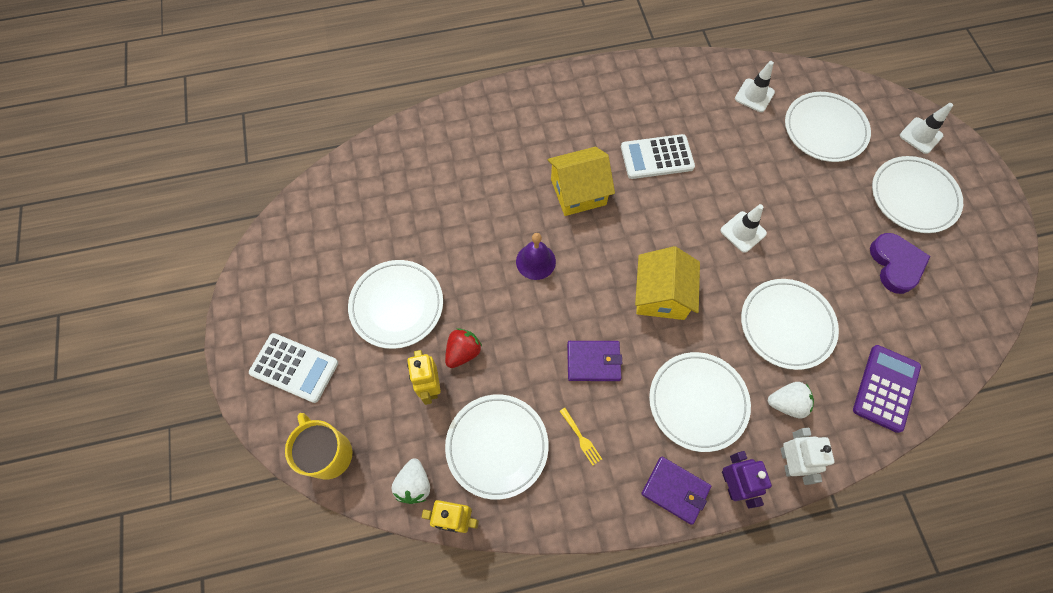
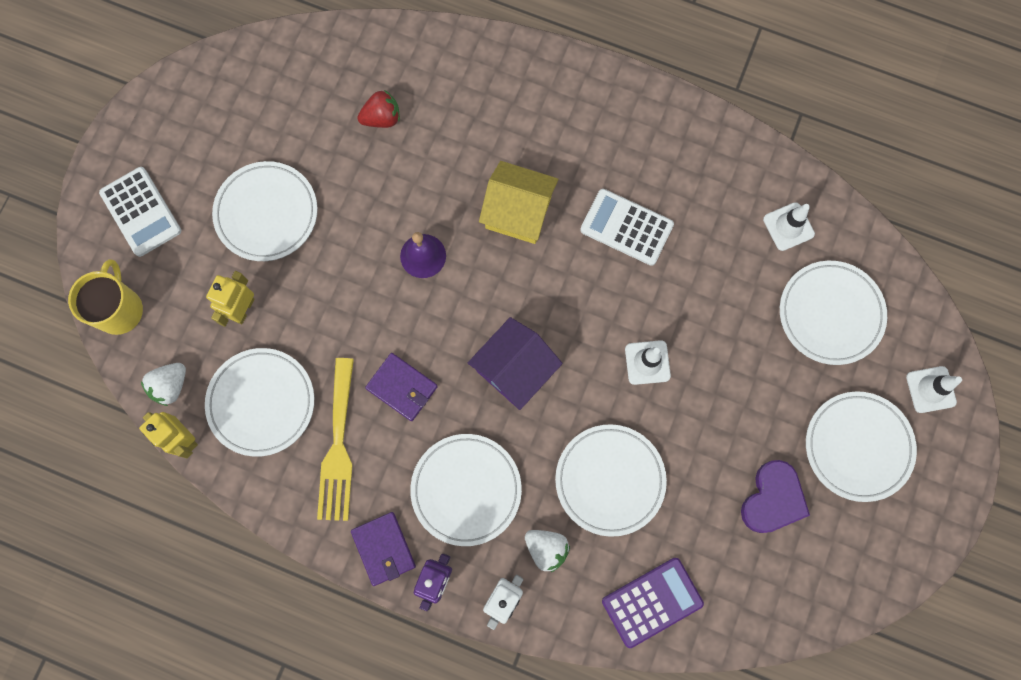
camera: 35 degrees right, 10 degrees up
(463, 352) = (293, 298): red strawberry -> red strawberry (382, 118)
(581, 438) = (338, 447): yellow fork -> yellow fork, size x2.41
(661, 295) = (514, 369): yellow house -> purple house

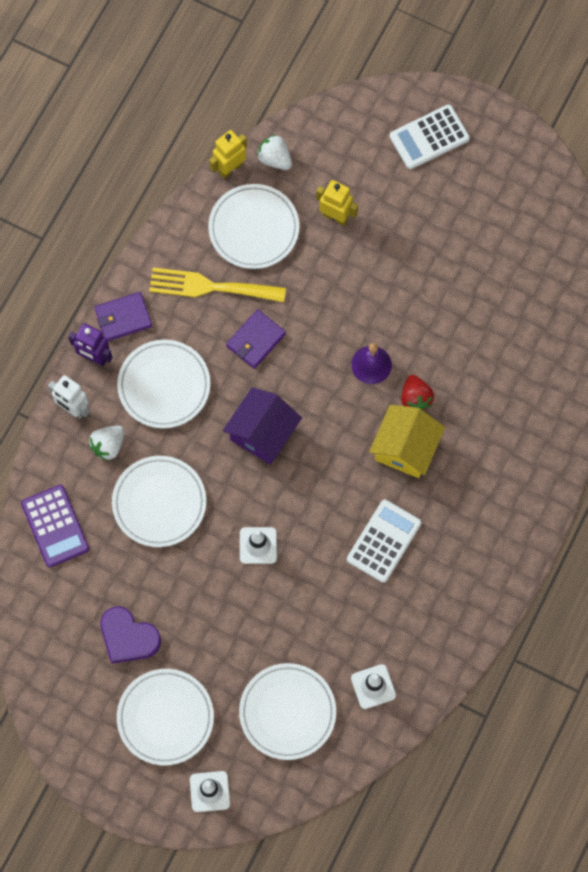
camera: 95 degrees right, 5 degrees down
(119, 309) = (344, 120): yellow mug -> none
(266, 213) = (420, 238): white plate -> none
(382, 118) = (504, 338): red strawberry -> red strawberry (415, 398)
(514, 369) = (262, 433): purple house -> purple house turned 75 degrees clockwise

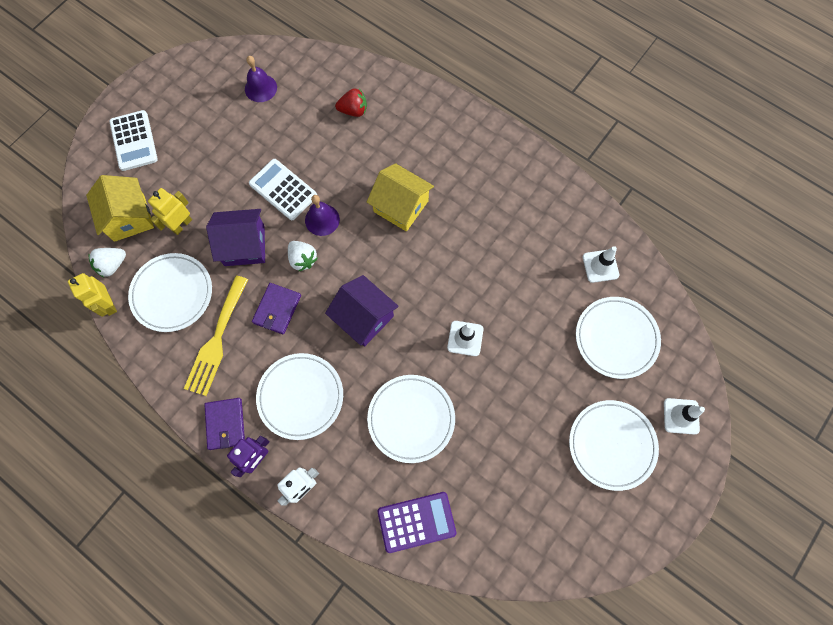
camera: 80 degrees left, 0 degrees up
(108, 446) = (347, 457): white strawberry -> white strawberry (303, 259)
(128, 637) = (533, 467): purple heart -> none
(255, 340) = (277, 309): purple wallet -> purple wallet turned 60 degrees clockwise
(323, 288) = (244, 245): none -> purple house
(333, 160) = (129, 217): none -> yellow house
(384, 541) = (477, 236): white calculator -> white calculator (283, 190)
(415, 398) = (359, 191): red strawberry -> red strawberry (353, 110)
(530, 258) = (260, 88): none -> purple bell

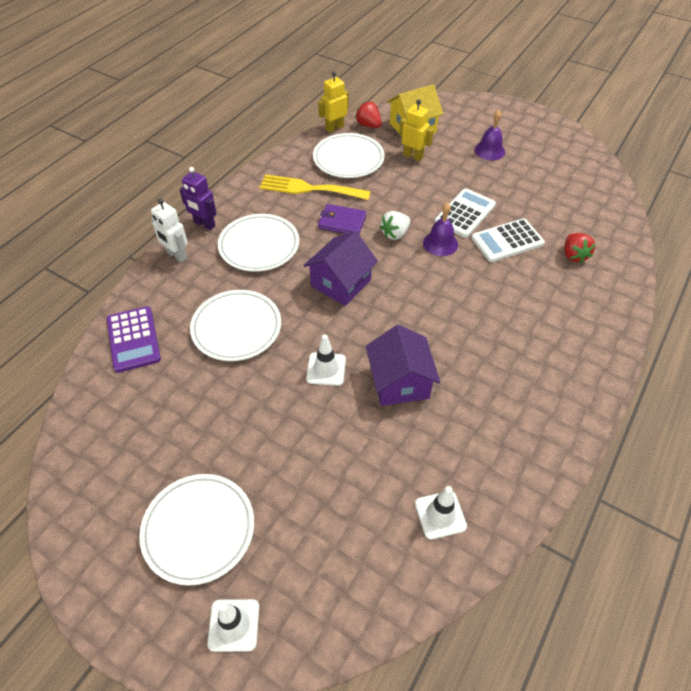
camera: 85 degrees right, 20 degrees down
(112, 265) = (368, 125): white strawberry -> red strawberry
(134, 141) = (484, 121): white calculator -> white calculator (507, 241)
(225, 424) = (235, 202): purple wallet -> none
(244, 245) = (401, 195): purple house -> purple house (399, 382)
(260, 88) = (570, 187): purple bell -> purple bell (489, 150)
(401, 206) = (472, 303): yellow house -> none
(616, 338) = (340, 535): white plate -> none

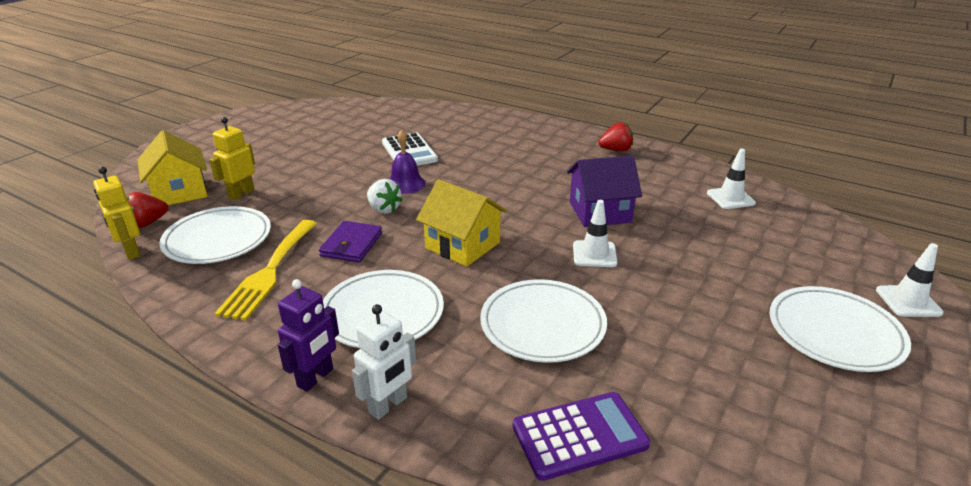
camera: 90 degrees left, 20 degrees down
(340, 283) = (462, 245): purple house -> yellow house
(465, 213) = (361, 169): white calculator -> none
(489, 150) = (259, 150): purple bell -> none
(574, 255) = (434, 126): red strawberry -> red strawberry (616, 150)

